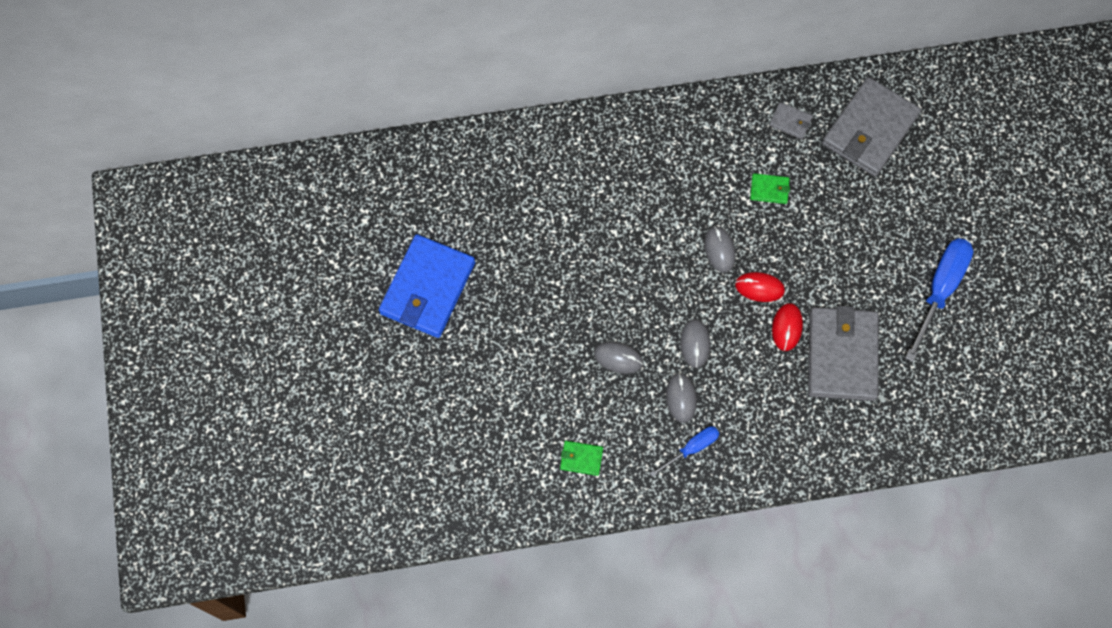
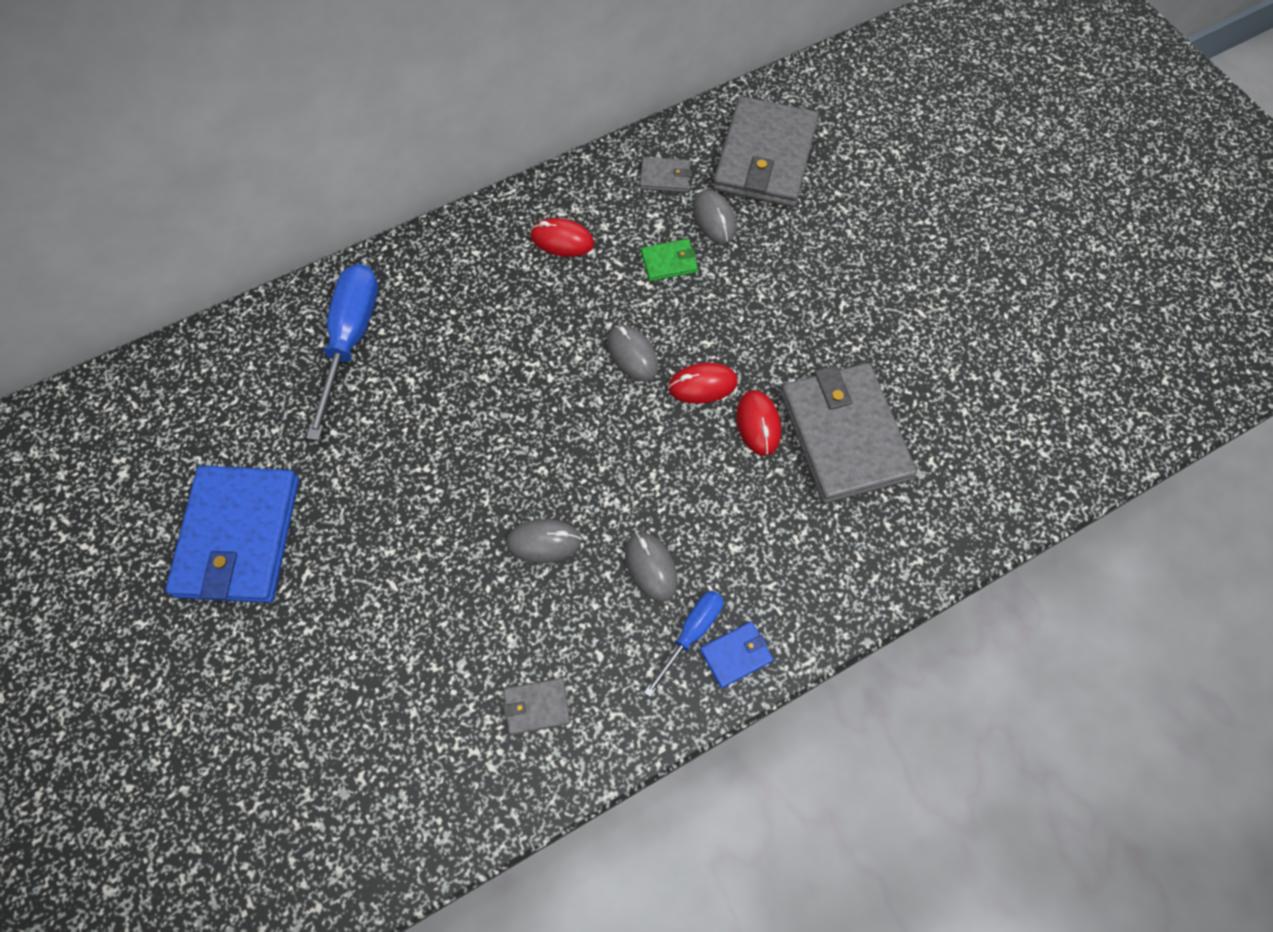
camera: 20 degrees left, 5 degrees down
(581, 458) = (536, 707): green wallet -> grey wallet
(695, 344) = (643, 486): grey mouse -> grey mouse (714, 219)
(700, 148) = (562, 240): none -> red mouse
(715, 471) = (736, 655): none -> blue wallet
(940, 290) = (931, 313): blue screwdriver -> blue screwdriver (350, 339)

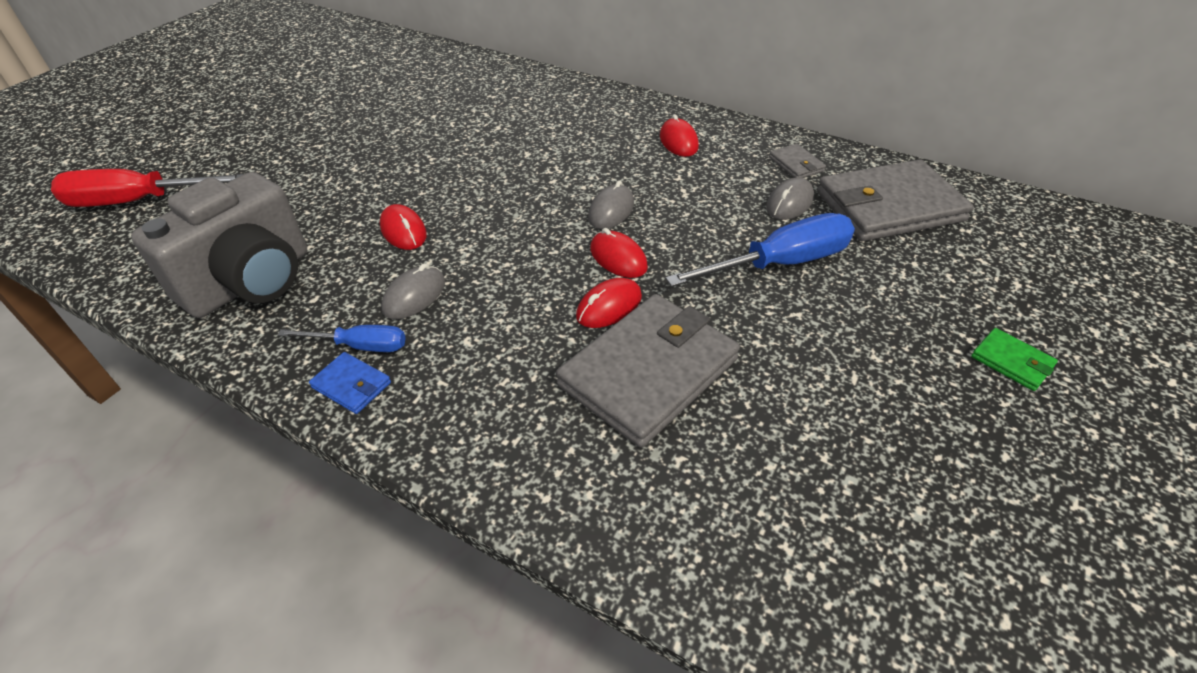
camera: 60 degrees right, 20 degrees down
(238, 537) = (332, 113): blue wallet -> none
(290, 804) = (138, 201): none -> red screwdriver
(350, 339) = (509, 96): blue screwdriver -> blue screwdriver (780, 263)
(536, 707) = (251, 282): grey wallet -> grey camera
(544, 542) = (403, 231): grey mouse -> red mouse
(669, 262) = (719, 196): green wallet -> green wallet (1012, 362)

